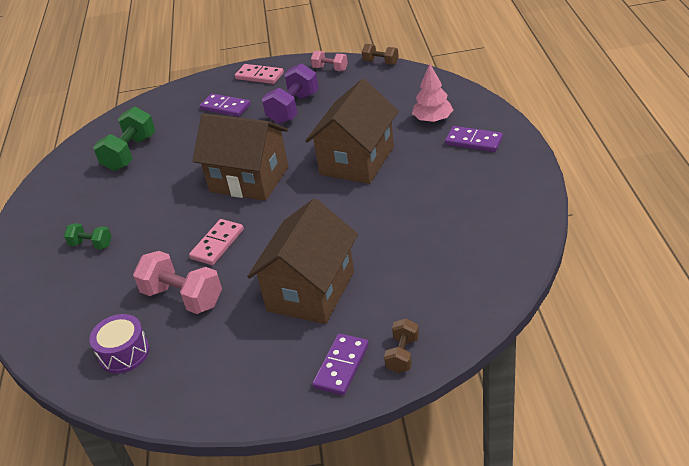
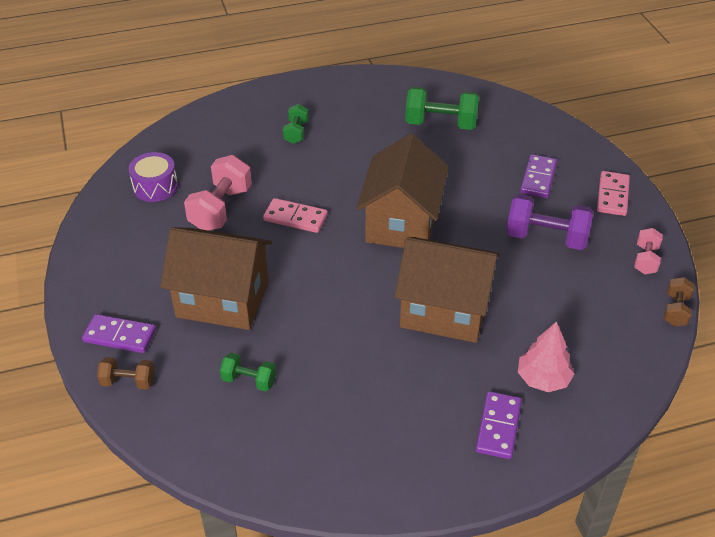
camera: 75 degrees right, 5 degrees up
(413, 270) = (249, 380): none -> green dumbbell

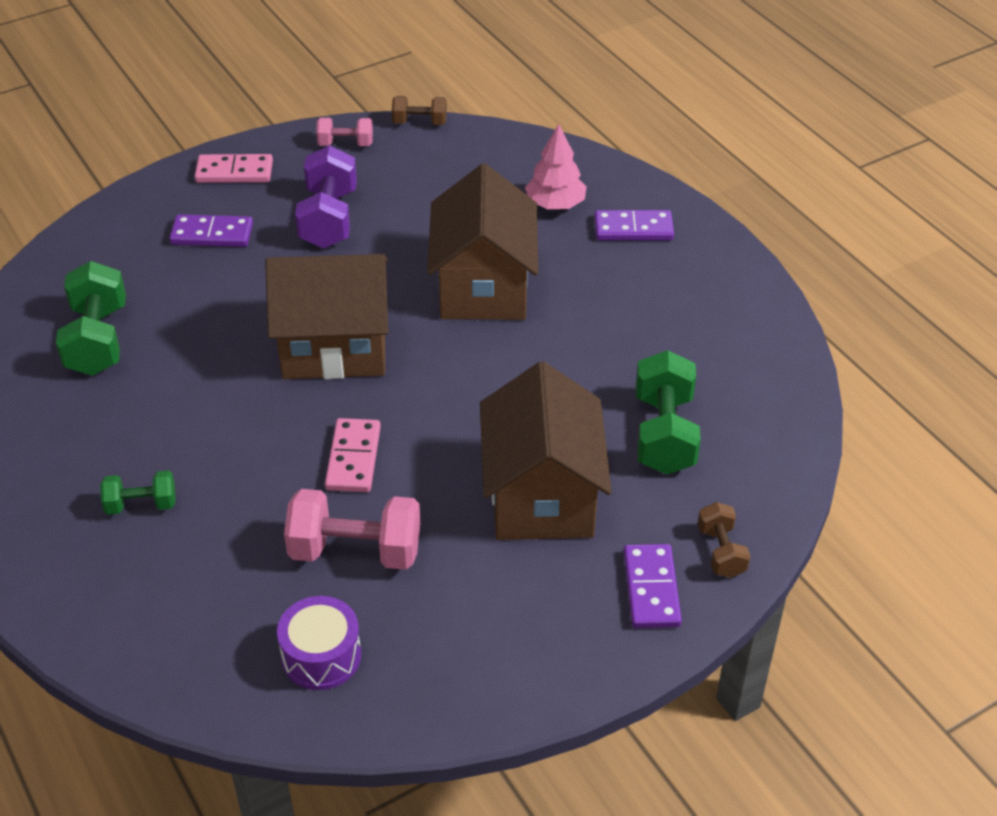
camera: 105 degrees left, 0 degrees up
(249, 380) = (664, 434): green dumbbell -> green dumbbell, size x1.78

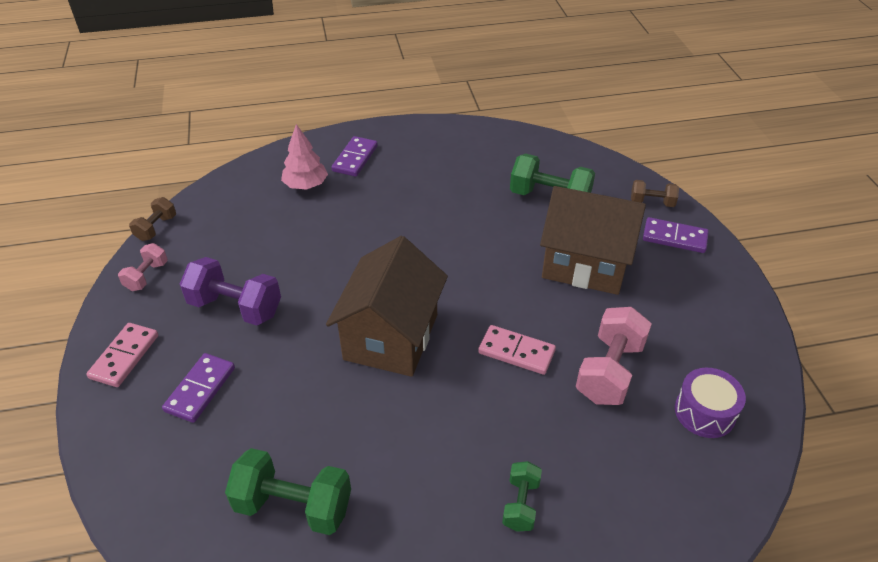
camera: 70 degrees left, 0 degrees up
(483, 287) = (370, 241): brown house -> none

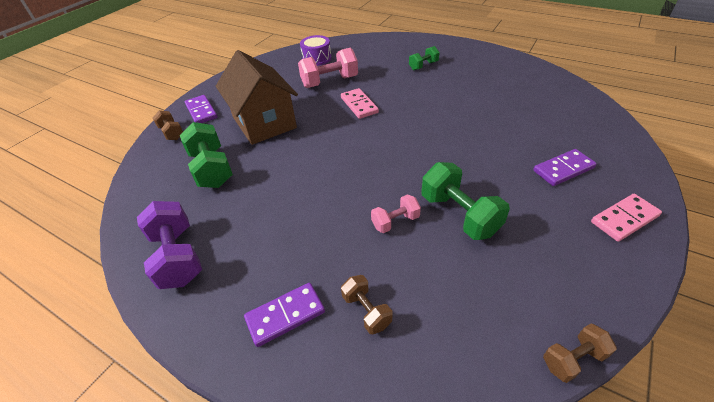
camera: 135 degrees left, 0 degrees up
(147, 276) = (594, 290): pink dumbbell -> pink dumbbell (395, 222)
(235, 307) = (514, 212): purple dumbbell -> purple dumbbell (178, 257)
(293, 506) = (527, 100): green dumbbell -> green dumbbell (459, 215)
(306, 185) = (366, 311): pink tree -> brown dumbbell
(391, 337) = (417, 141): brown house -> none

